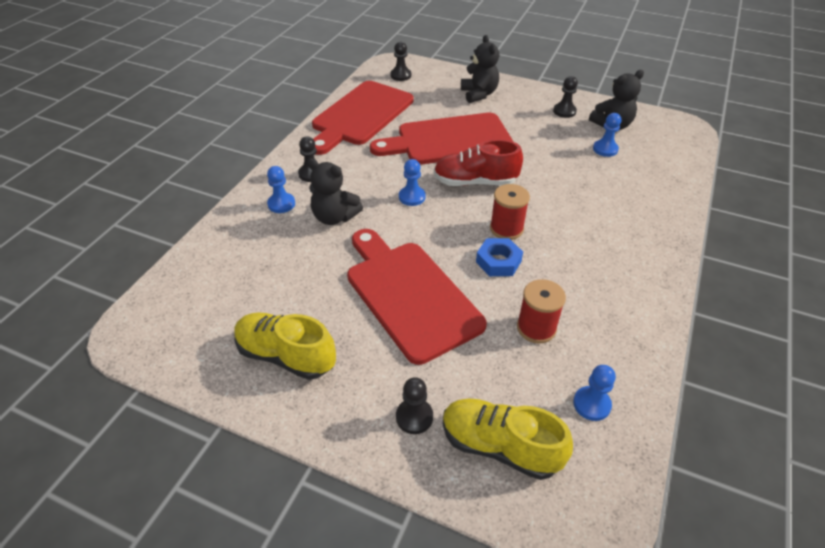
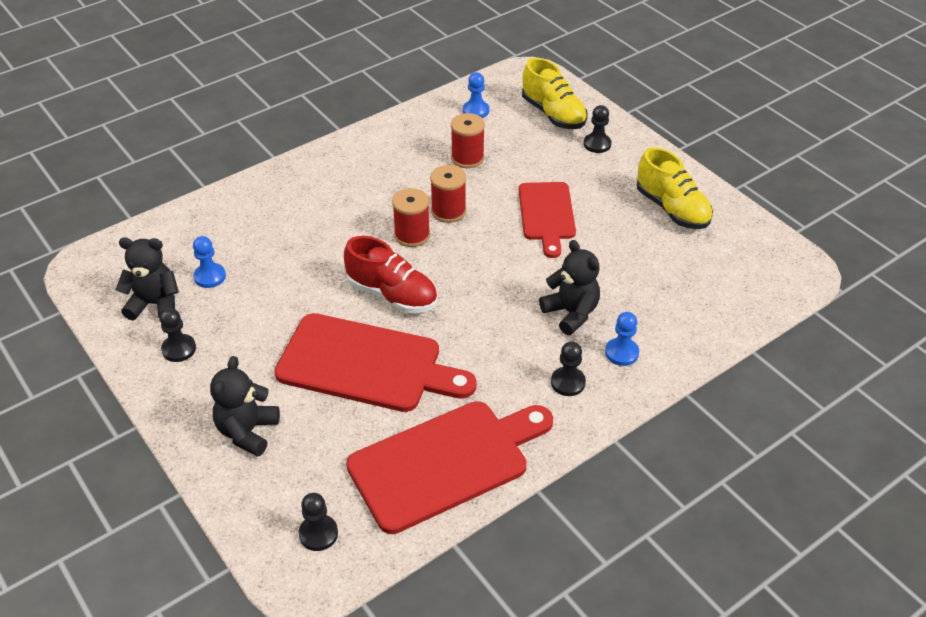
camera: 150 degrees left, 0 degrees up
(409, 295) = (547, 215): red cutting board -> red cutting board, size x0.63
(412, 197) = (474, 304): blue pawn -> none
(498, 261) = (448, 211): blue nut -> red spool

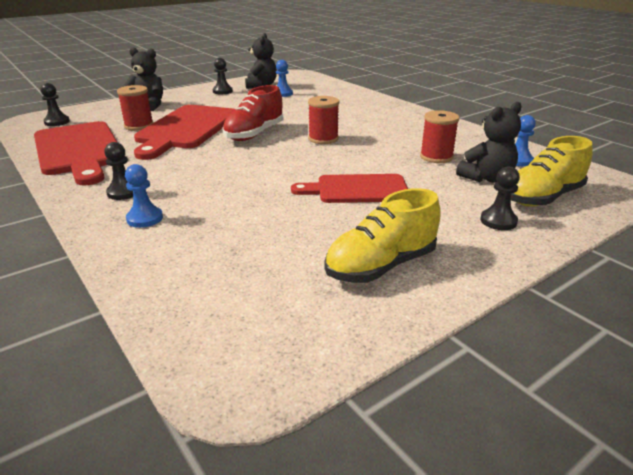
camera: 90 degrees right, 15 degrees down
(448, 211) = (355, 150): red spool -> red spool (139, 126)
(571, 313) = (210, 196): black teddy bear -> black teddy bear (486, 178)

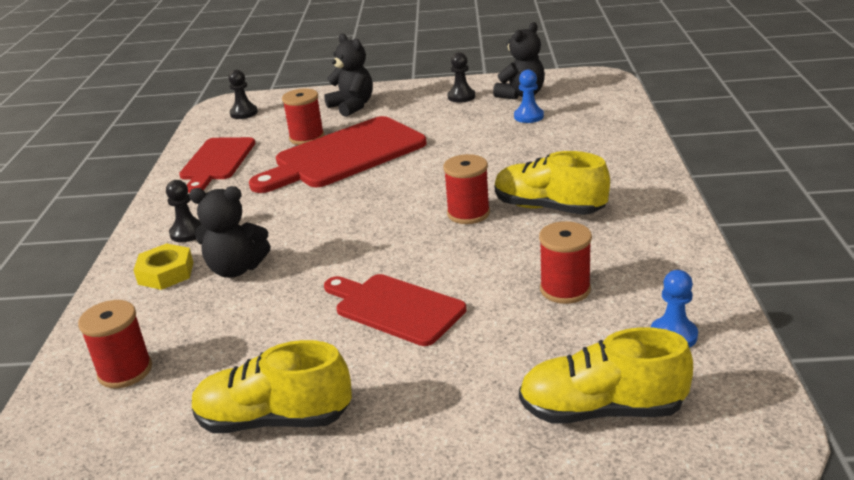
camera: 40 degrees right, 0 degrees up
(79, 150) = (217, 162): red cutting board -> red cutting board, size x0.63
(145, 218) = (166, 273): blue pawn -> yellow nut
(212, 283) = (125, 371): none -> red spool
(254, 134) = (402, 183): red shoe -> none
(365, 127) = (549, 208): none -> yellow shoe
(486, 178) = (576, 349): black teddy bear -> black teddy bear (236, 269)
(498, 221) = (482, 420): black pawn -> none

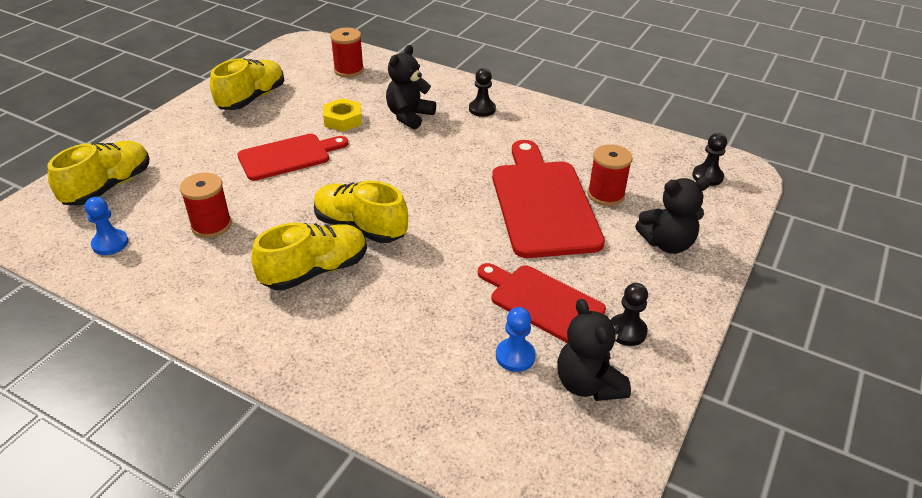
camera: 115 degrees right, 10 degrees up
(166, 273) = (436, 94): yellow nut -> yellow nut (343, 120)
(217, 162) = (597, 141): red cutting board -> red cutting board (542, 302)
(468, 213) = (360, 227): red spool -> yellow shoe

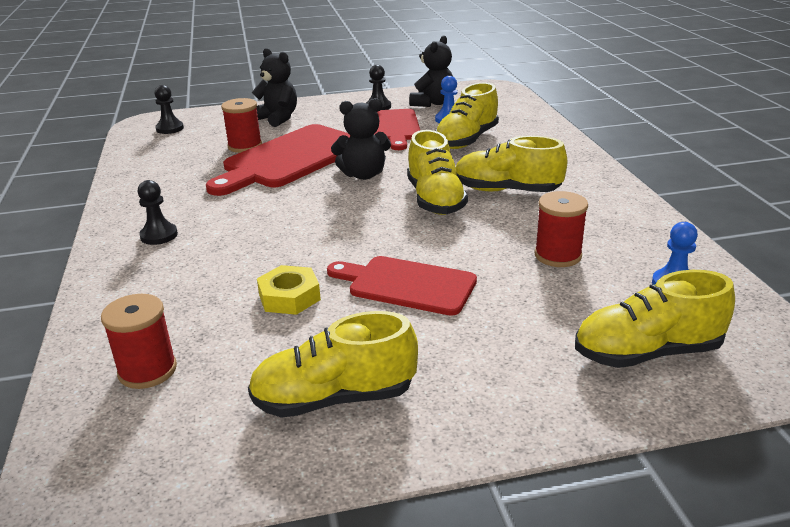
camera: 130 degrees left, 10 degrees down
(409, 116) = (226, 264): black teddy bear -> black teddy bear (363, 175)
(442, 326) = (466, 140): none -> yellow shoe

